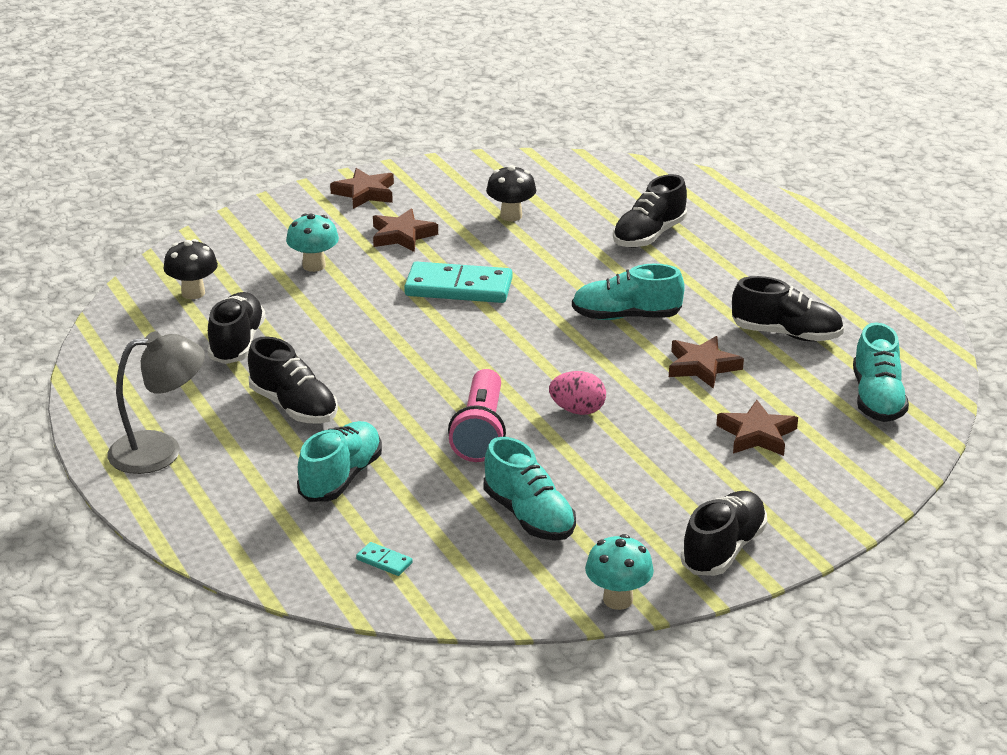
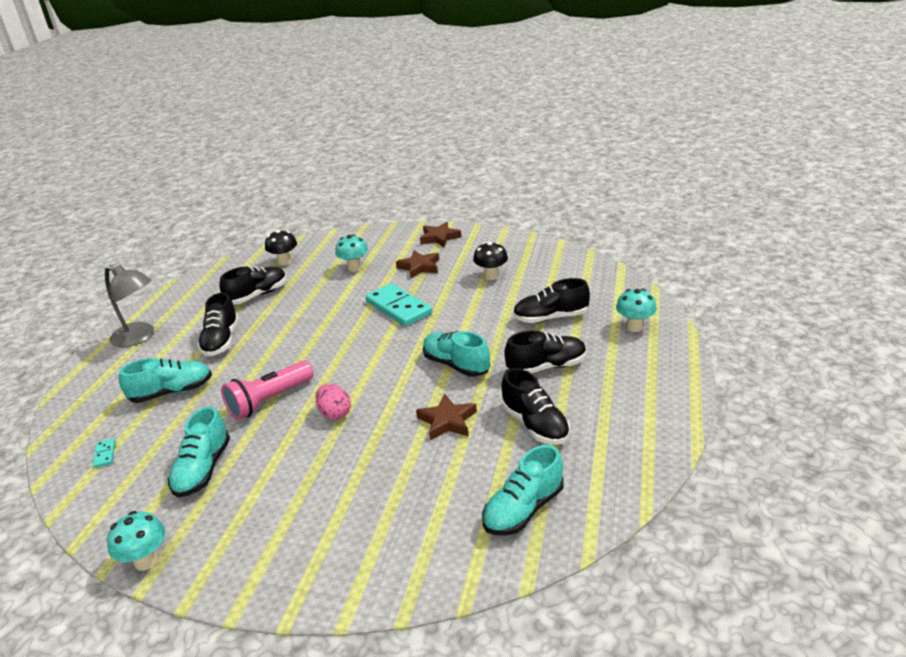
camera: 45 degrees right, 0 degrees up
(723, 549) = (251, 566): black shoe -> black shoe (546, 367)
(745, 214) = (634, 327): none -> turquoise mushroom
(757, 434) = (403, 490): brown star -> none

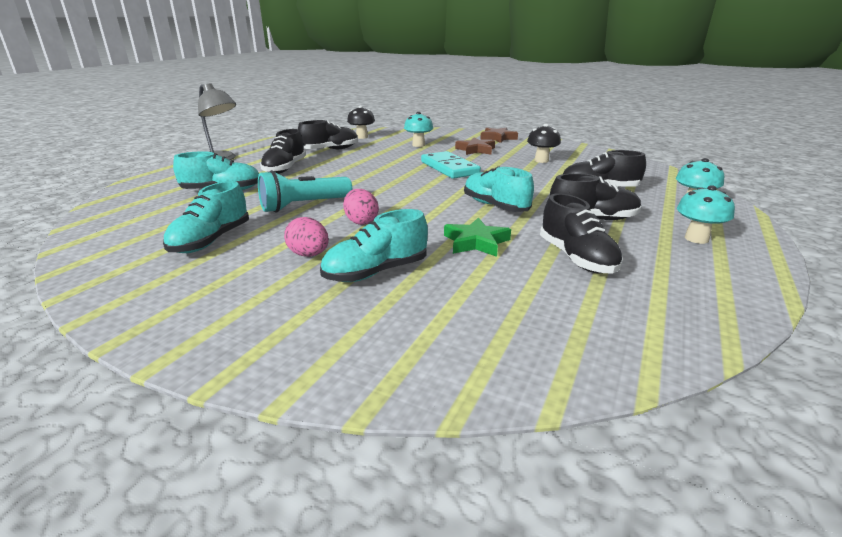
camera: 10 degrees right, 5 degrees down
(105, 454) = (133, 218): turquoise domino -> none
(146, 561) = (100, 299): turquoise mushroom -> turquoise mushroom (696, 239)
(269, 400) = (303, 206): pink flashlight -> turquoise flashlight
(303, 469) = (309, 255): none -> pink egg
(447, 421) = (476, 242): brown star -> green star
(523, 509) = (554, 329): turquoise shoe -> turquoise shoe (376, 272)

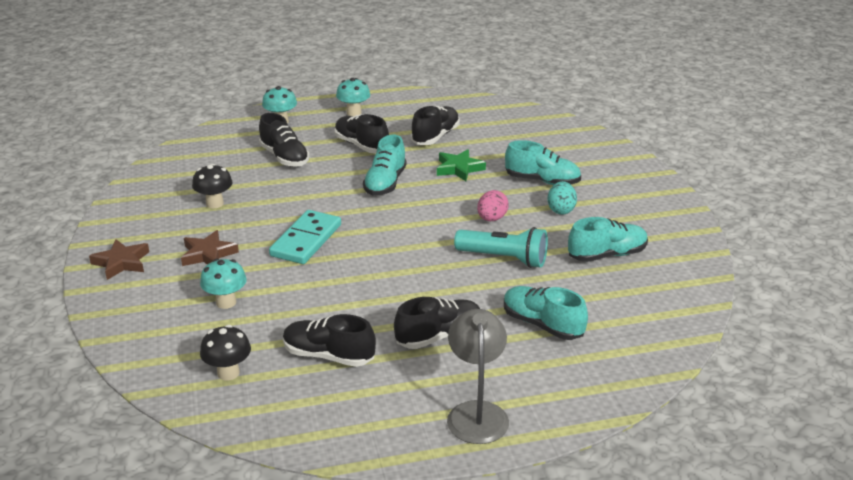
camera: 130 degrees left, 5 degrees up
(309, 255) = (561, 210): pink egg -> turquoise egg

